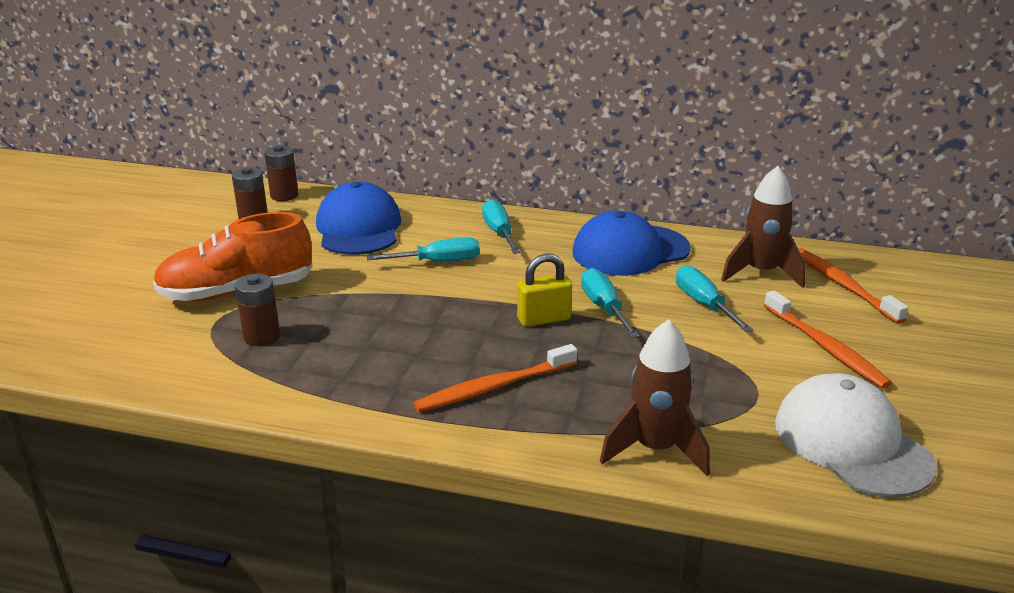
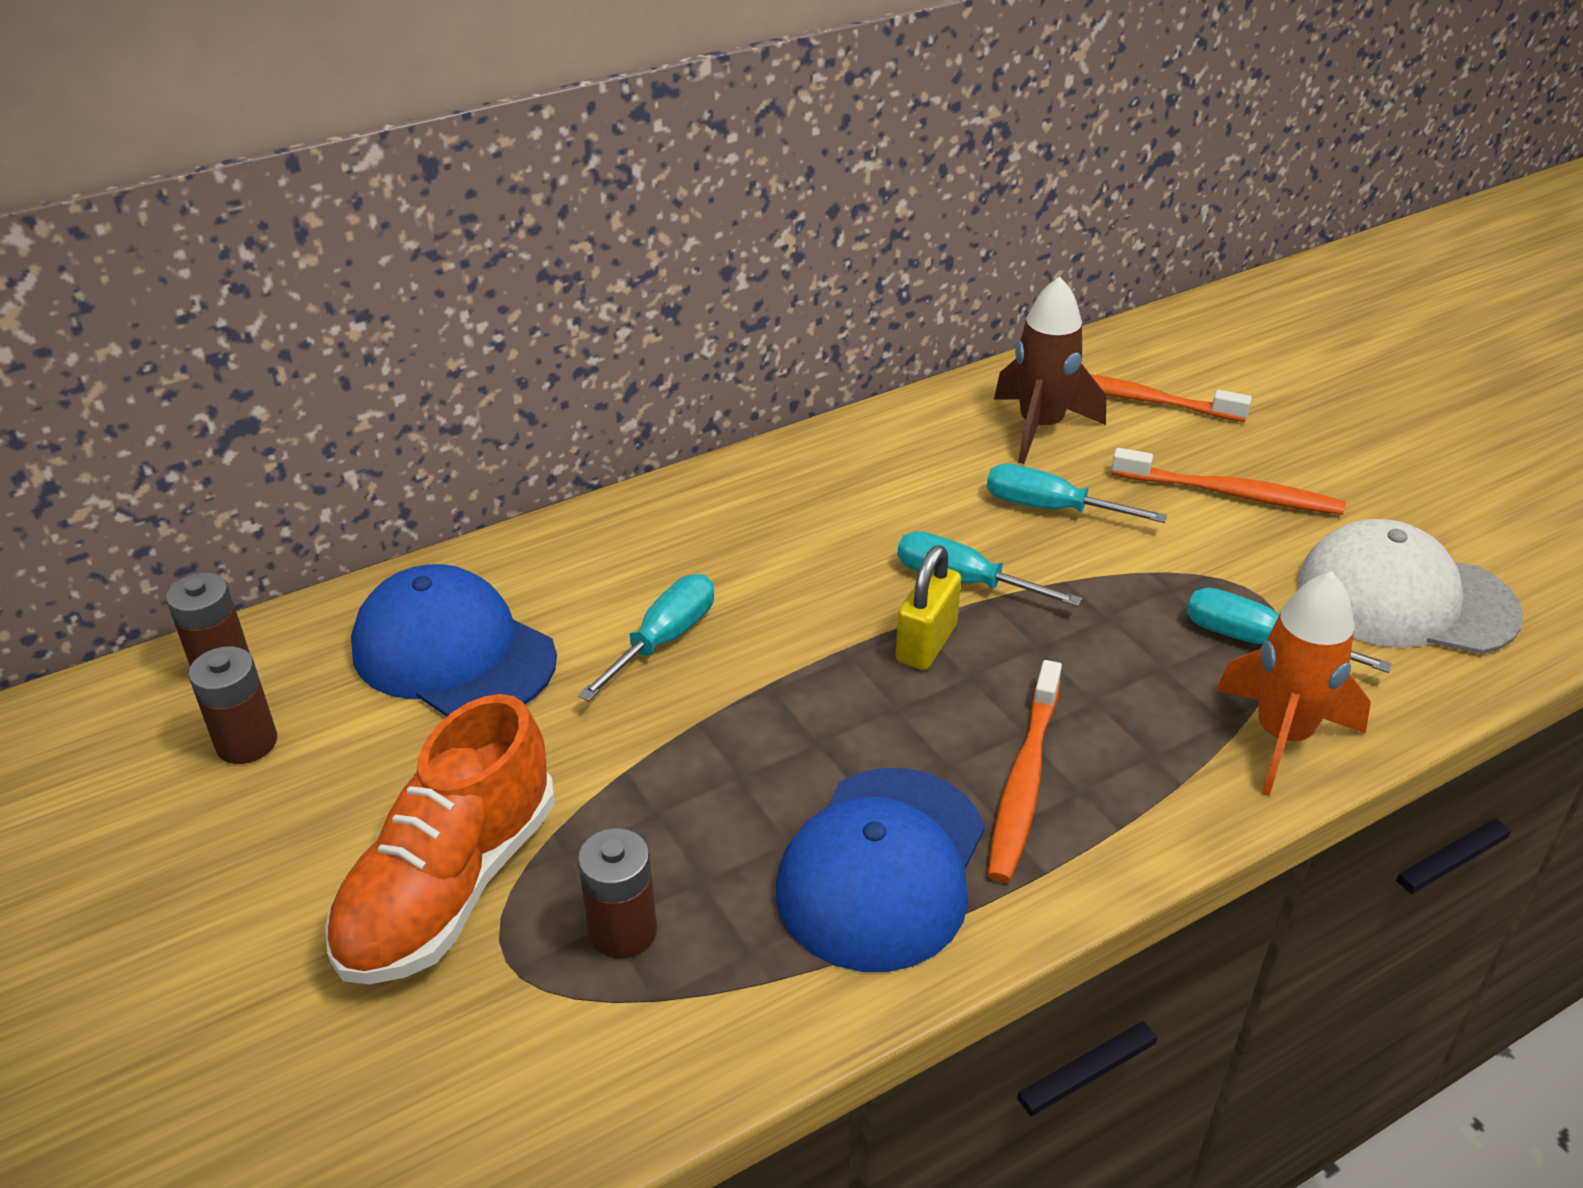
camera: 45 degrees left, 10 degrees up
(499, 233) = (668, 542): turquoise screwdriver -> turquoise screwdriver (1257, 641)
(630, 251) = (866, 476): blue cap -> blue cap (882, 868)
(655, 449) = (1282, 736): brown rocket -> orange rocket

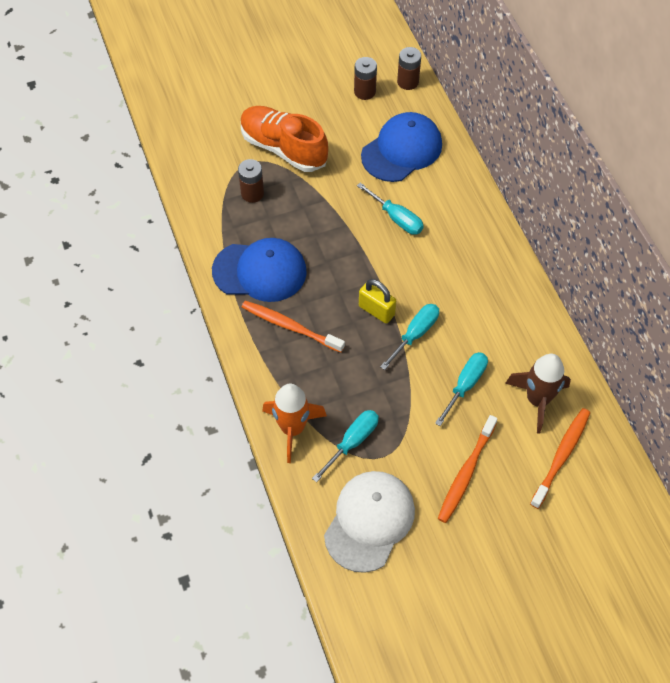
camera: 100 degrees right, 20 degrees up
(882, 868) = (260, 271): blue cap -> blue cap turned 150 degrees clockwise

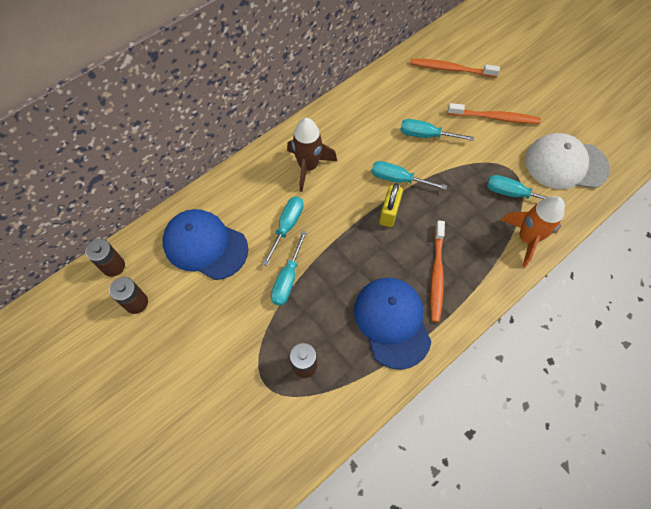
camera: 110 degrees left, 5 degrees up
(283, 148) = (235, 357): orange shoe -> none
(339, 203) = (287, 279): none -> turquoise screwdriver
(537, 400) = (415, 90): brown rocket -> brown rocket (308, 167)

